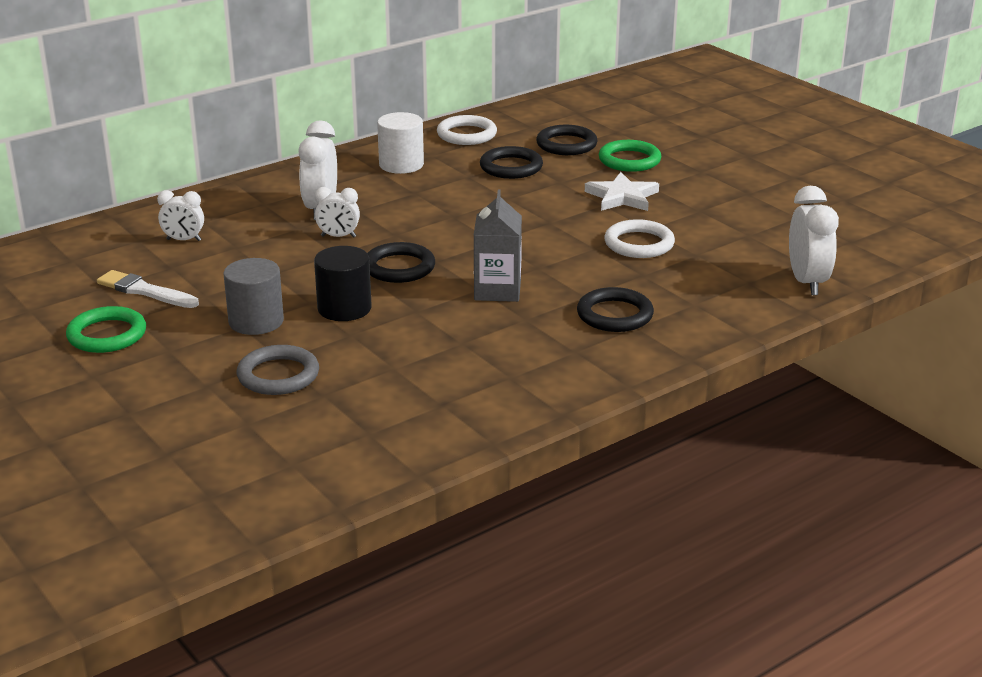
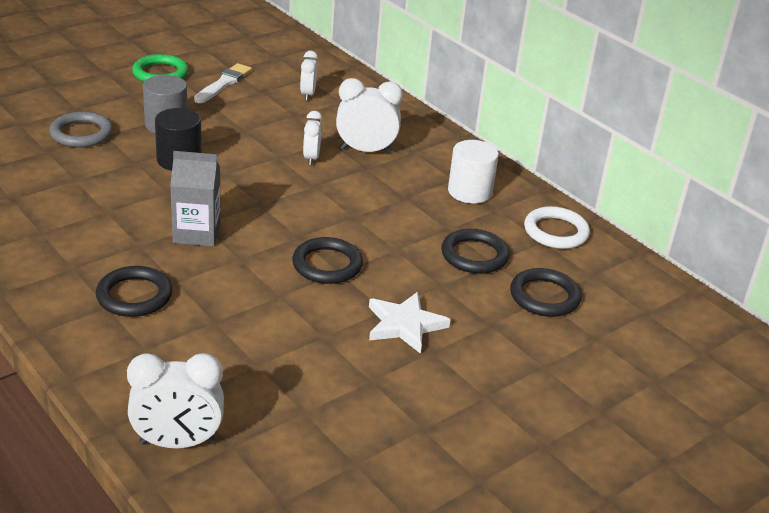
camera: 85 degrees right, 5 degrees up
(399, 267) = (248, 185): black ring -> black ring (327, 265)
(629, 160) = (508, 340): green ring -> none
(639, 244) = (286, 326): white ring -> none

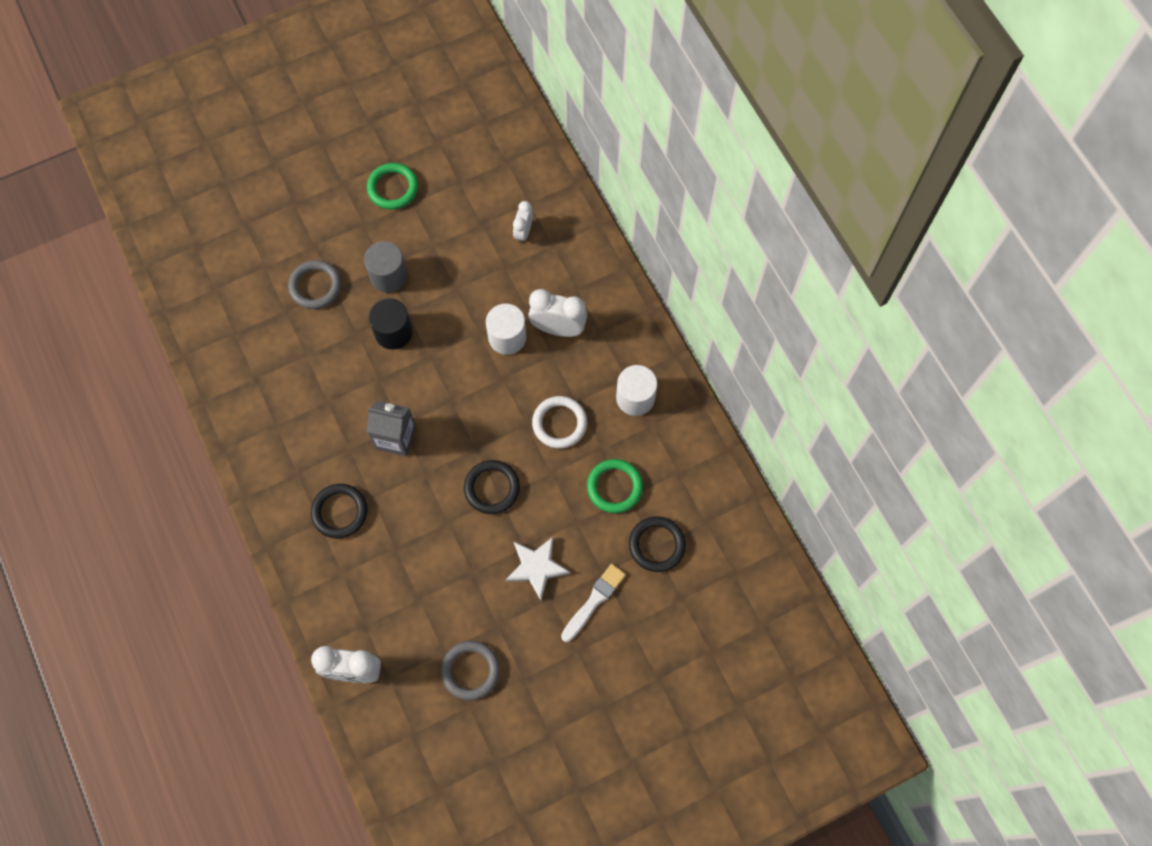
camera: 15 degrees right, 35 degrees up
(223, 83) = (448, 209): white brush -> white brush (594, 601)
(311, 158) = (507, 337): white clock -> white cylinder
(347, 427) = (470, 671): none -> grey ring
(474, 255) = (614, 487): black ring -> green ring
(556, 232) = (694, 461): white ring -> white ring (559, 423)

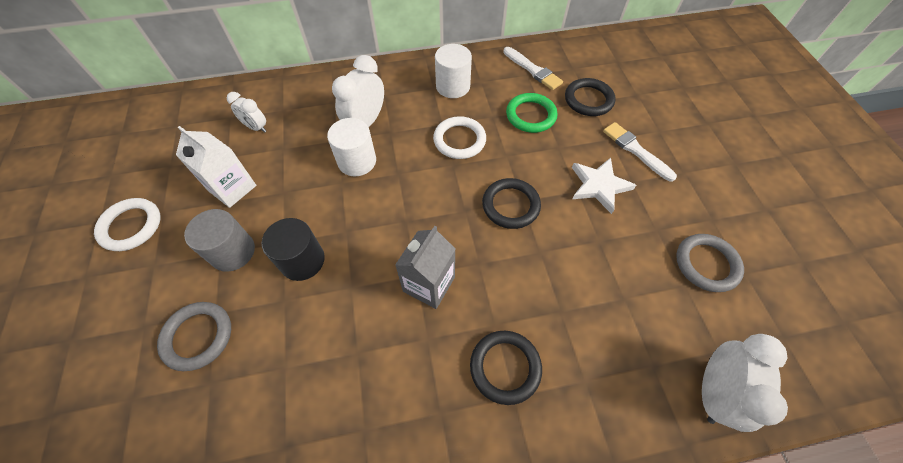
camera: 75 degrees left, 10 degrees down
(393, 188) = (131, 226): green ring -> white ring
(449, 245) = (232, 188): none -> white carton
(688, 477) = (532, 70): none -> white brush

